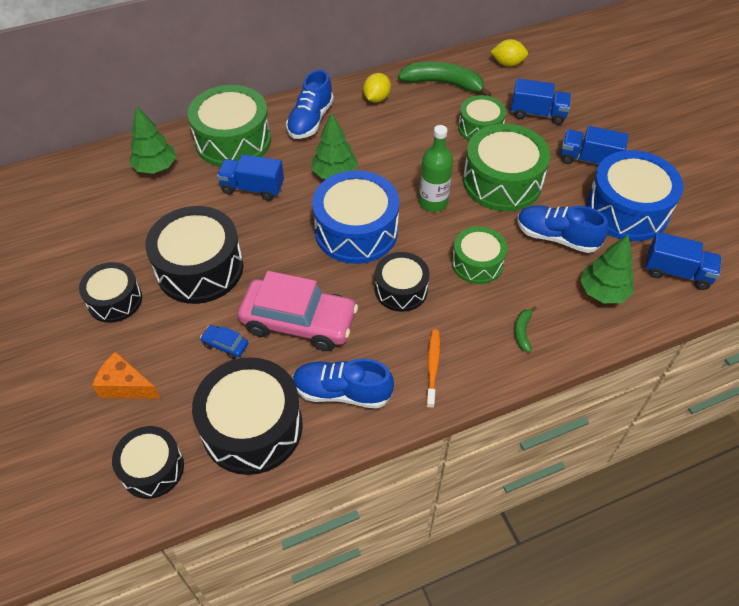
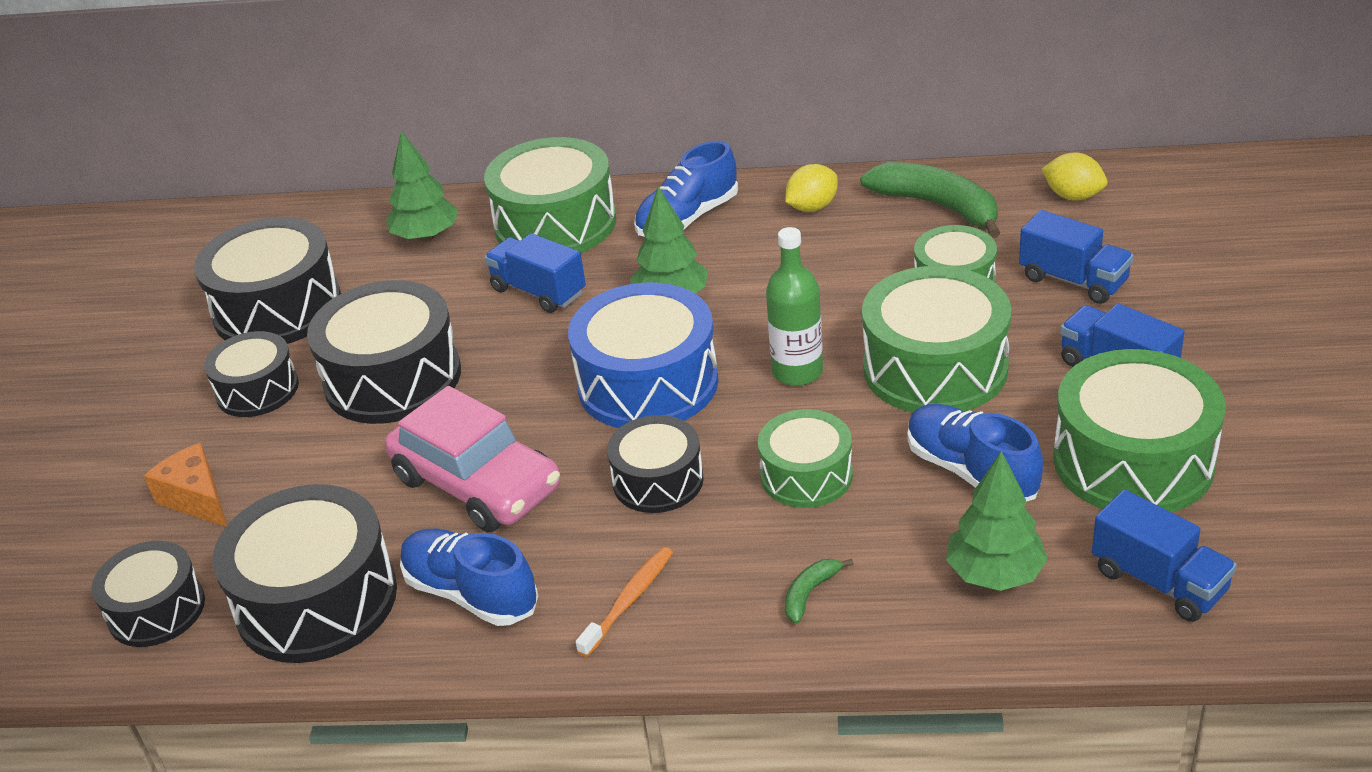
camera: 30 degrees right, 15 degrees down
(89, 240) = (278, 308): none -> black drum
(225, 345) = (356, 485): blue car -> none
(627, 210) = (1133, 461): blue drum -> green drum

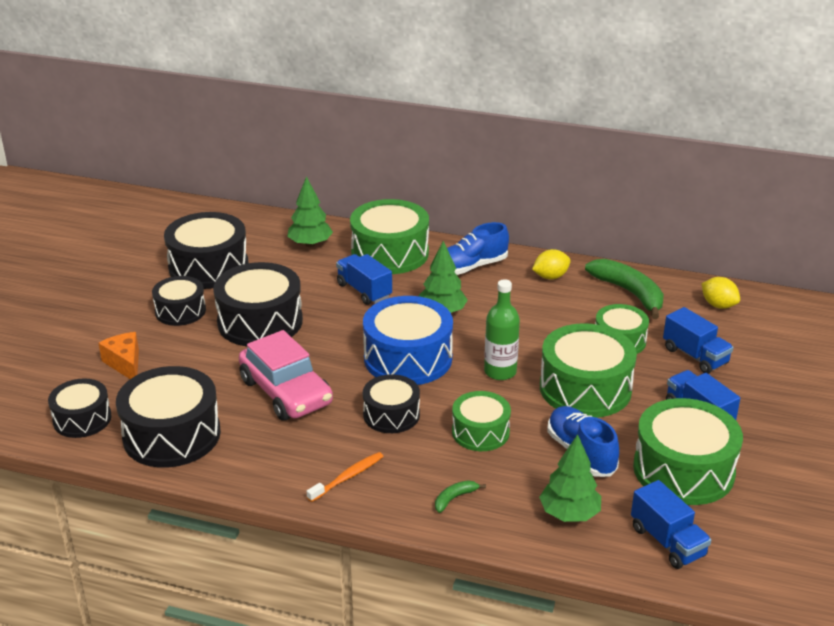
camera: 10 degrees right, 5 degrees down
(471, 593) = (259, 452): blue shoe -> none

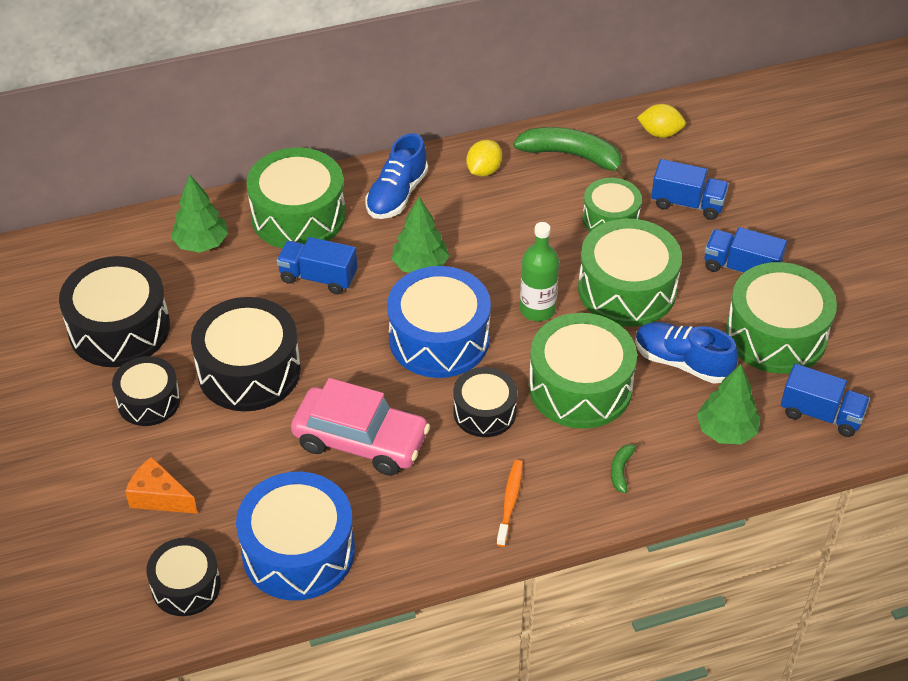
camera: 35 degrees left, 15 degrees up
(172, 435) = (298, 551): black drum -> blue drum
(480, 432) = (580, 387): green drum -> green drum, size x1.67

